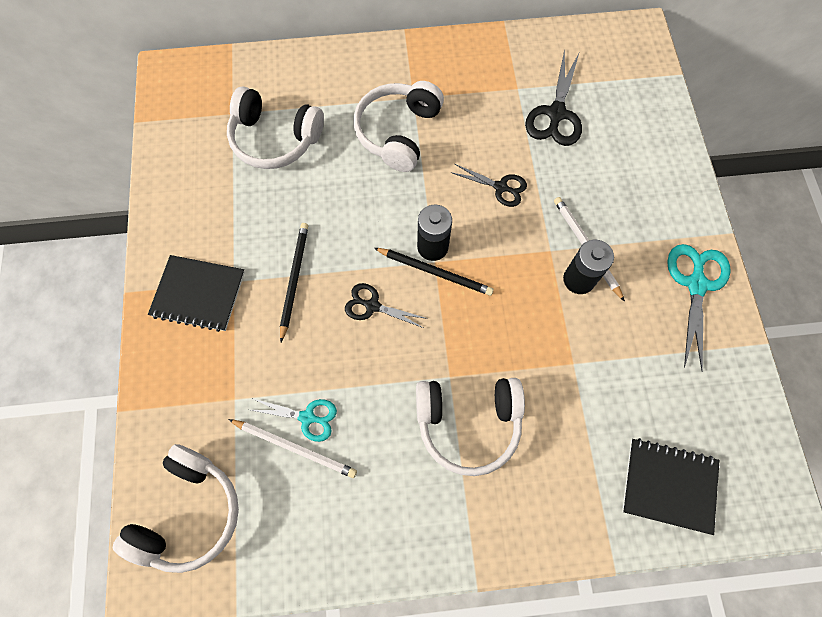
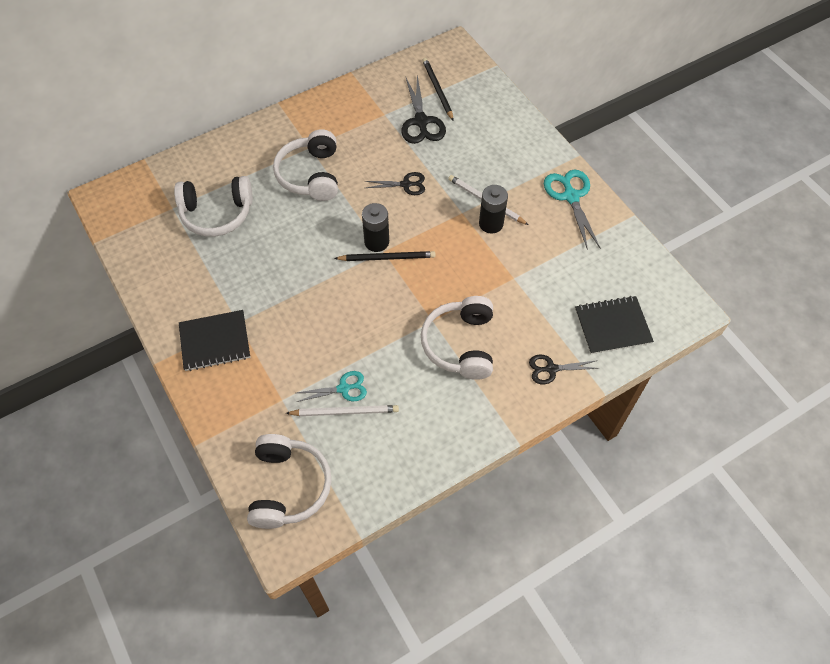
camera: 25 degrees left, 10 degrees down
(294, 279) = (284, 303): black pencil -> black pencil (437, 90)
(372, 306) = (352, 297): black scissors -> black scissors (551, 369)
(468, 423) = (460, 344): white headphones -> white headphones turned 120 degrees clockwise

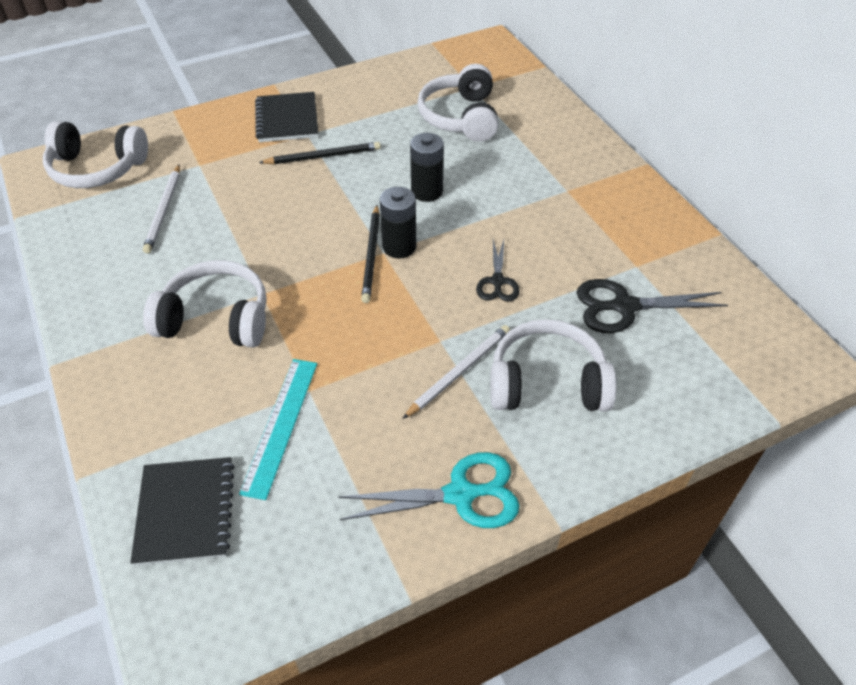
camera: 95 degrees right, 10 degrees down
(311, 175) = (517, 190): white headphones -> white headphones (547, 383)
(343, 388) = (194, 210): turquoise scissors -> none
(437, 90) = (699, 332): black pencil -> black pencil (323, 156)
(491, 224) = (414, 373): black battery -> black battery (427, 191)
(543, 288) = (281, 425): none -> turquoise ruler
(551, 369) = (142, 416): black scissors -> none

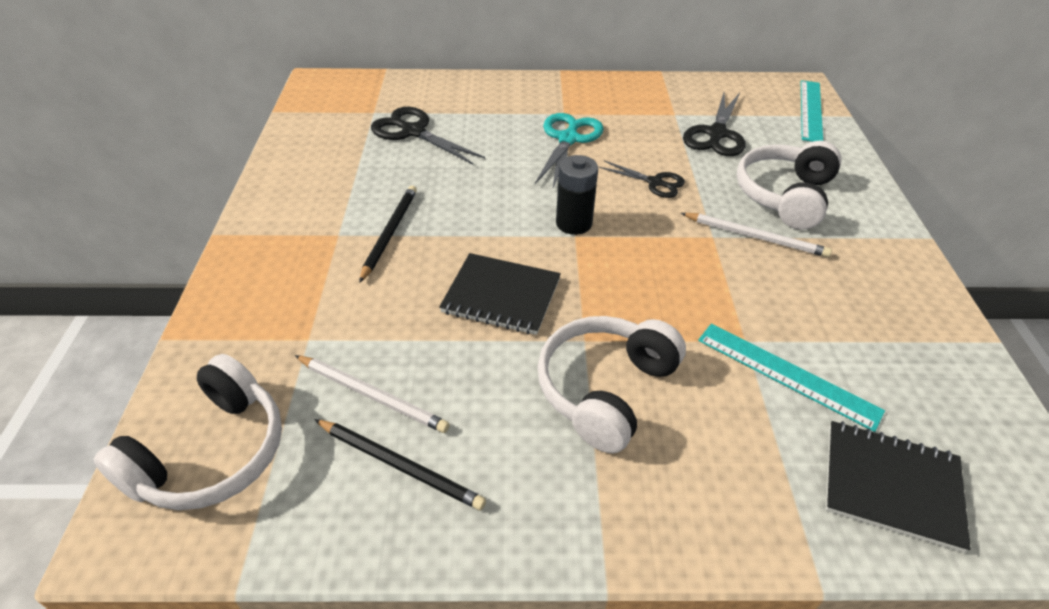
camera: 65 degrees left, 5 degrees down
(287, 119) = (295, 242): black notebook -> black notebook (501, 296)
(371, 255) = (574, 244): black pencil -> black pencil (400, 465)
(427, 191) = (506, 183): black battery -> none
(459, 372) = (755, 237): white pencil -> white pencil turned 135 degrees clockwise
(460, 494) = (895, 279): turquoise scissors -> turquoise scissors (568, 139)
(461, 117) = (413, 132): white headphones -> black scissors
(754, 379) = (811, 110): none -> turquoise ruler

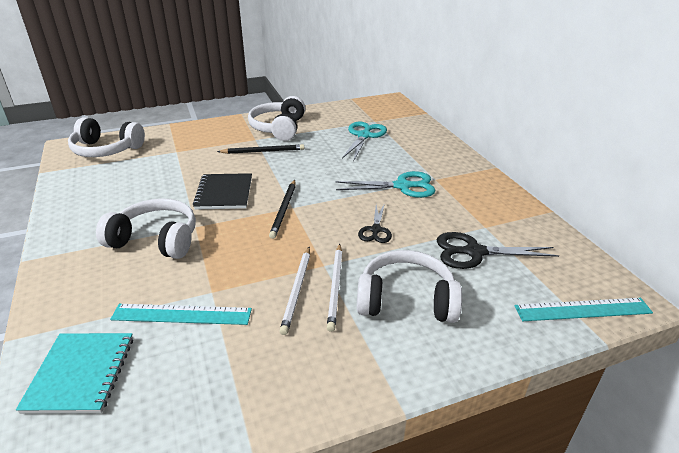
camera: 70 degrees right, 10 degrees down
(317, 202) = (279, 128): none -> white headphones
(372, 395) = (142, 174): white pencil -> white pencil (297, 290)
(400, 465) = (100, 191): black pencil -> black pencil (284, 210)
(413, 132) = (364, 136): black scissors -> turquoise scissors
(574, 223) = (305, 204): black battery -> none
(787, 374) = (182, 314): turquoise ruler -> turquoise ruler turned 75 degrees clockwise
(891, 485) = (81, 373): black notebook -> turquoise notebook

